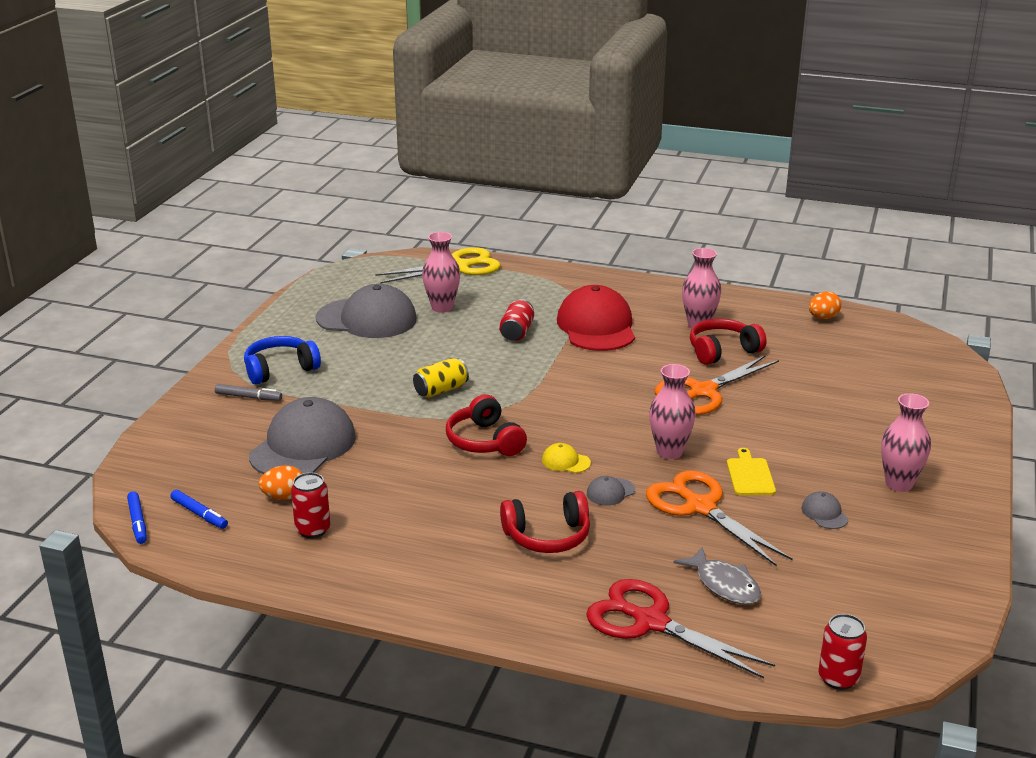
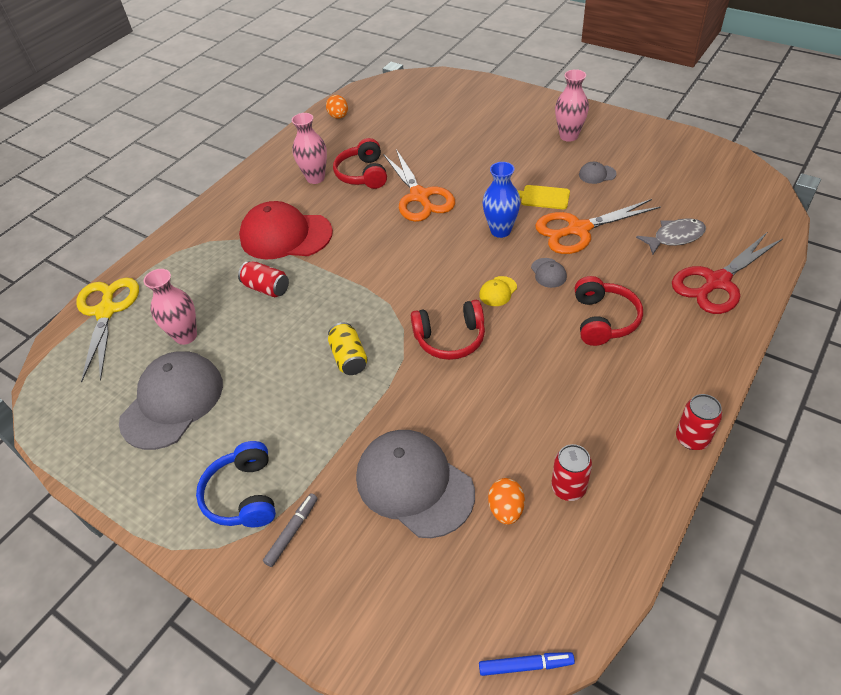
camera: 70 degrees left, 20 degrees up
(199, 514) = (521, 595): blue marker -> none
(669, 452) = (500, 231): pink vase -> blue vase
(838, 678) = (775, 209): red can -> red can (692, 438)

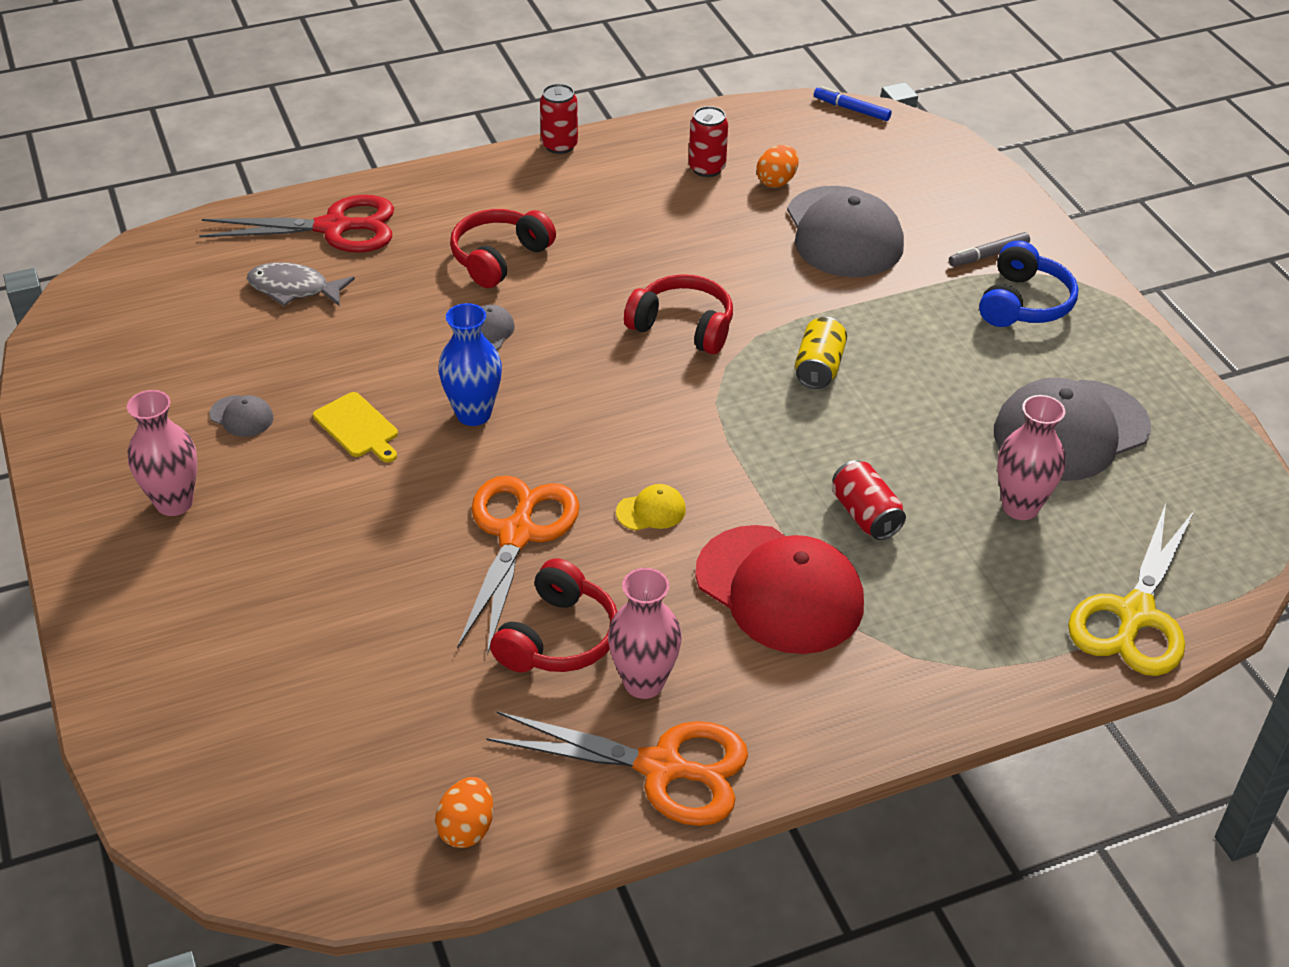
camera: 150 degrees left, 5 degrees down
(498, 291) = (571, 344): yellow cap -> yellow cap (651, 511)
(578, 229) = (380, 359): orange scissors -> orange scissors (661, 768)

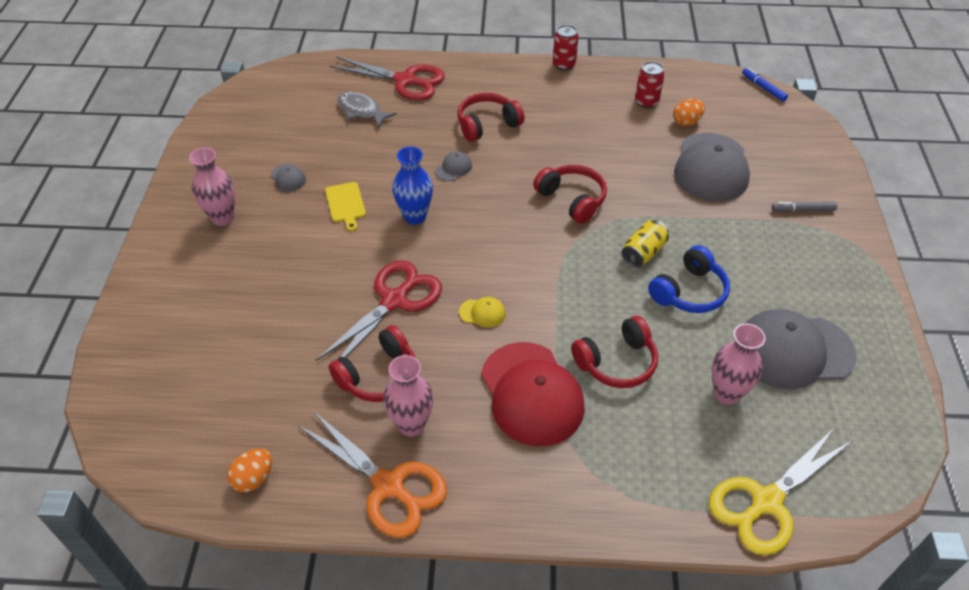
camera: 25 degrees right, 5 degrees up
(517, 535) = (394, 301): orange scissors -> red scissors
(865, 515) = (617, 362): red can -> red headphones
(1024, 303) = (809, 251): blue headphones -> blue headphones (689, 292)

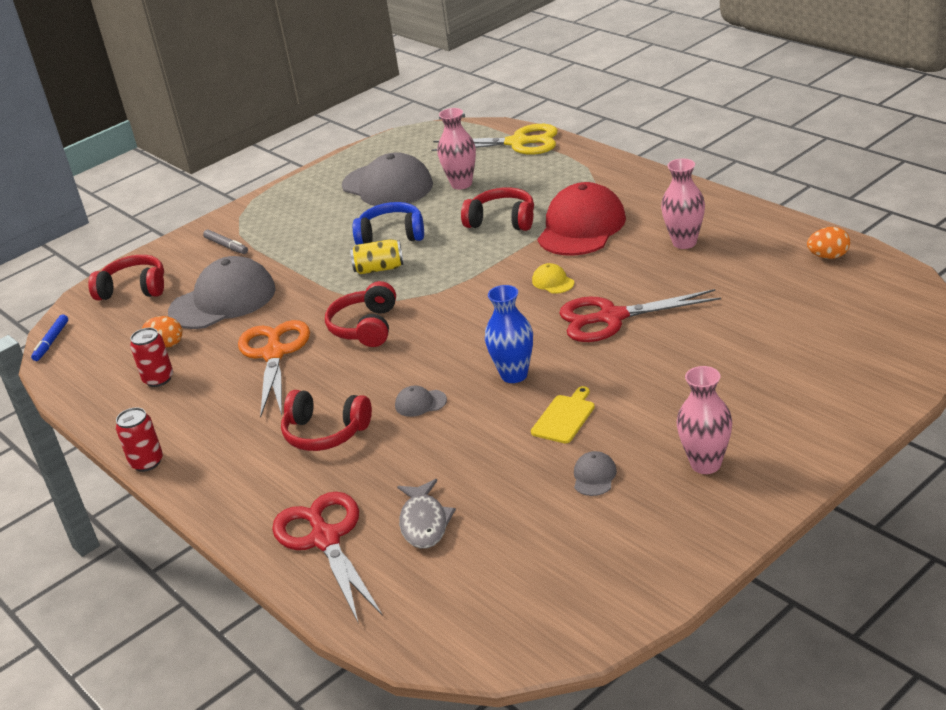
camera: 130 degrees left, 15 degrees down
(379, 376) = (678, 276): red headphones -> red headphones (134, 289)
(388, 486) = (733, 221): orange scissors -> orange scissors (274, 354)

